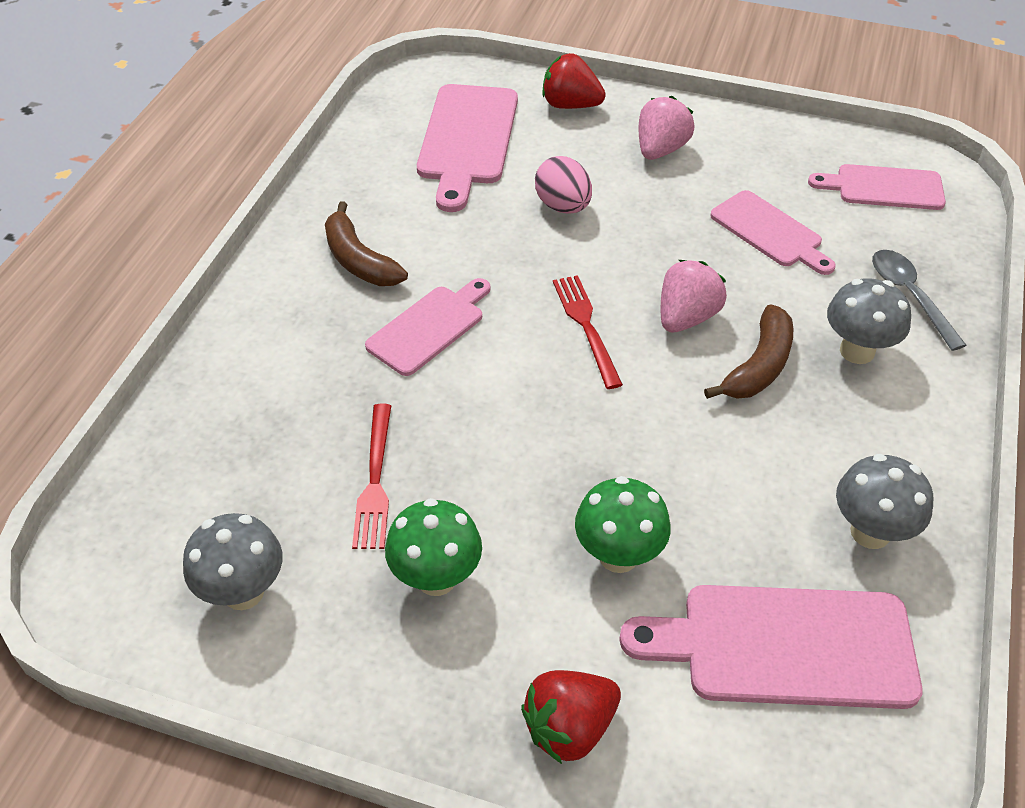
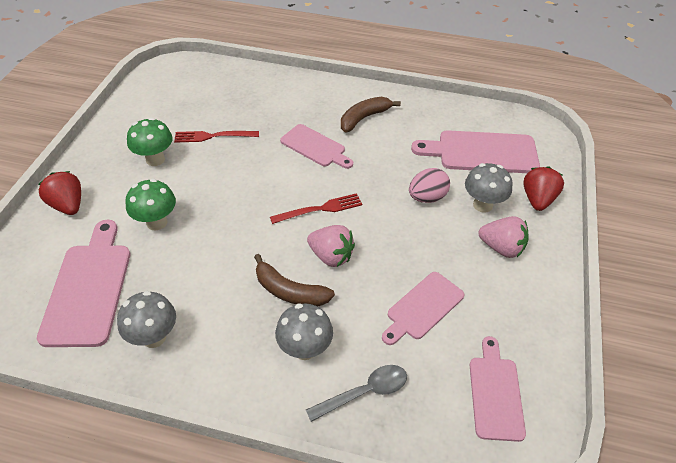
camera: 85 degrees right, 0 degrees up
(243, 592) = (159, 105): grey mushroom -> grey mushroom (482, 205)

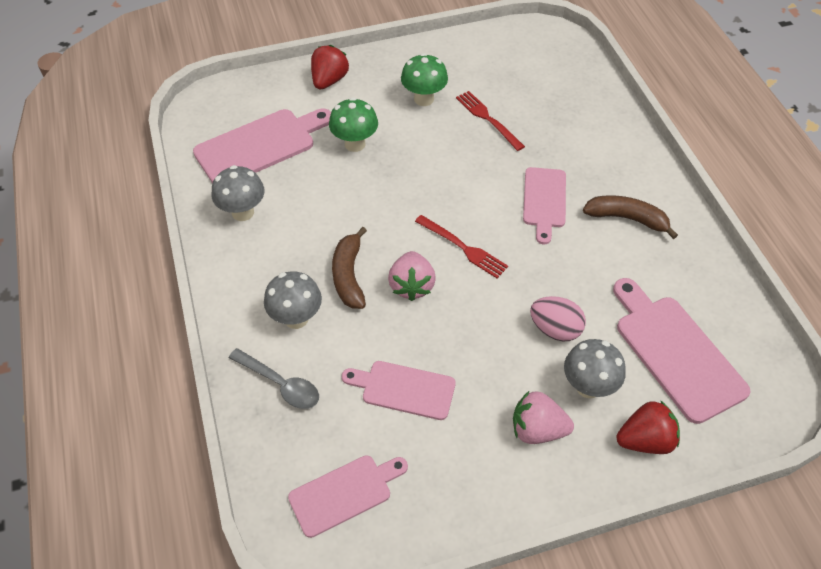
camera: 60 degrees right, 5 degrees up
(501, 248) = (537, 430): pink strawberry -> pink strawberry turned 105 degrees clockwise

